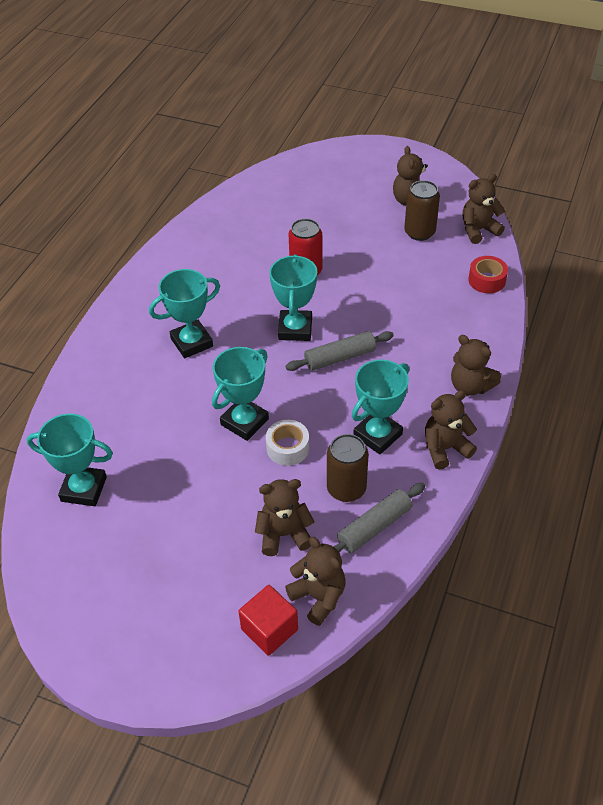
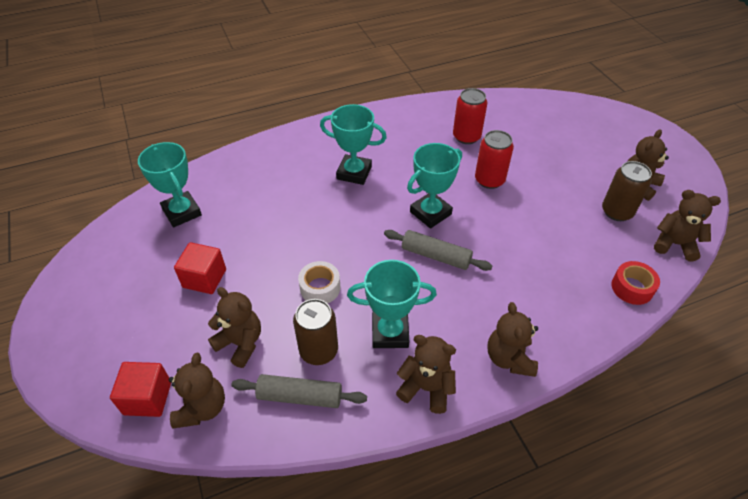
camera: 45 degrees right, 0 degrees up
(186, 518) = (204, 278): none -> red cube
(244, 247) = (466, 137): none -> red can
(244, 422) = (317, 248): turquoise trophy -> none

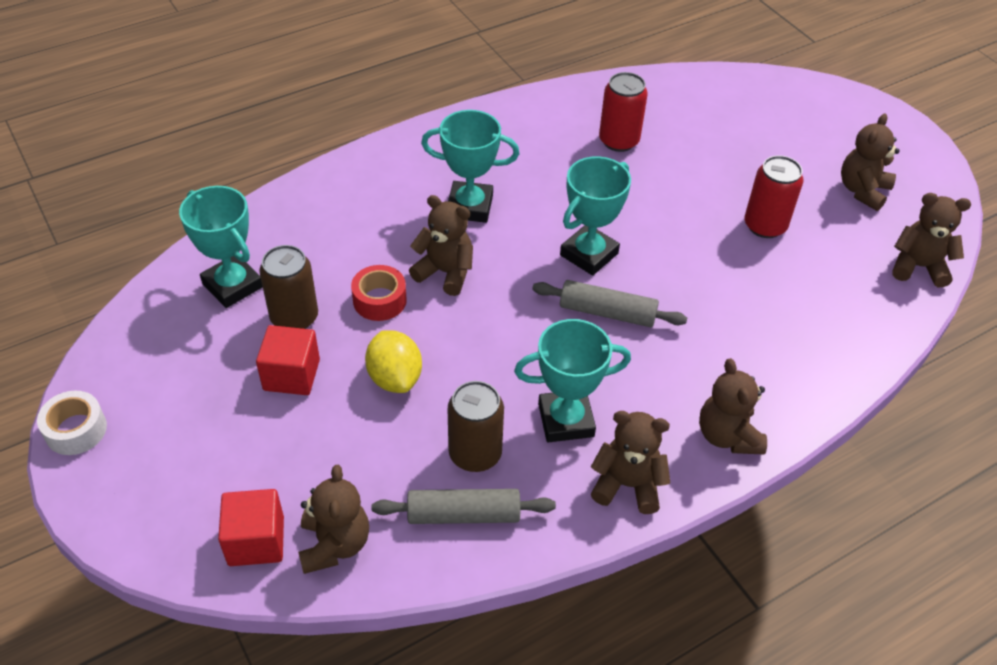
camera: 10 degrees left, 0 degrees up
(240, 343) = (365, 456): brown teddy bear -> brown teddy bear (445, 272)
(275, 288) = (395, 378): none -> yellow lemon
(320, 288) = (458, 371): white tape -> white tape (76, 430)
(489, 180) = (661, 201): red can -> red can (765, 226)
(617, 212) = (839, 230): brown can -> brown can (294, 317)
(632, 288) = (871, 329): red tape -> red tape (379, 300)

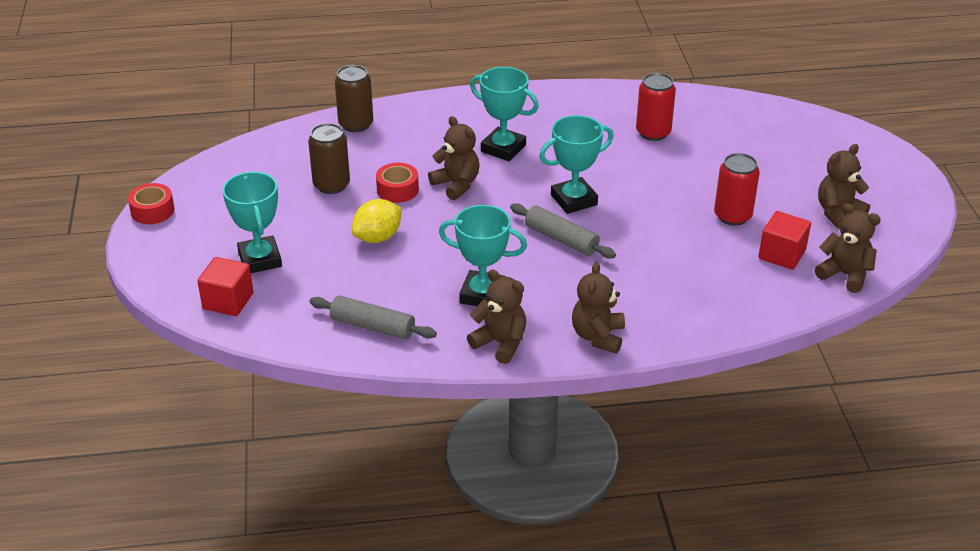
camera: 25 degrees right, 10 degrees down
(76, 430) = (152, 211): white tape -> red tape
(232, 285) = (301, 156): turquoise trophy -> turquoise trophy (260, 259)
(291, 375) = (308, 217): red cube -> red cube (782, 254)
(334, 544) = (276, 317): brown teddy bear -> none
(395, 378) = (378, 237): yellow lemon -> yellow lemon turned 45 degrees clockwise
(475, 454) = (404, 295): brown can -> brown can (356, 124)

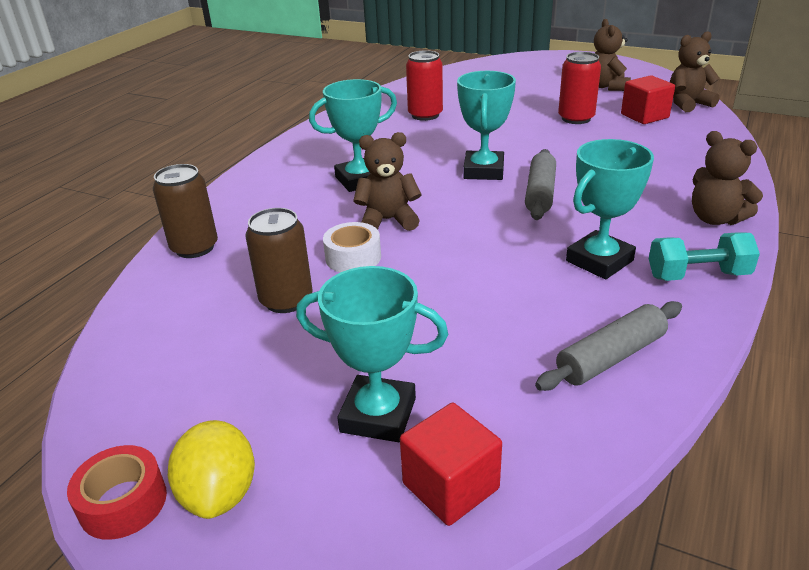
camera: 55 degrees left, 5 degrees down
(378, 237) = (429, 298): yellow lemon -> yellow lemon (220, 493)
(397, 190) = (353, 257): red tape -> white tape
(500, 343) = (697, 275): brown teddy bear -> turquoise dumbbell
(561, 239) = (540, 193): grey rolling pin -> grey rolling pin turned 60 degrees counterclockwise

